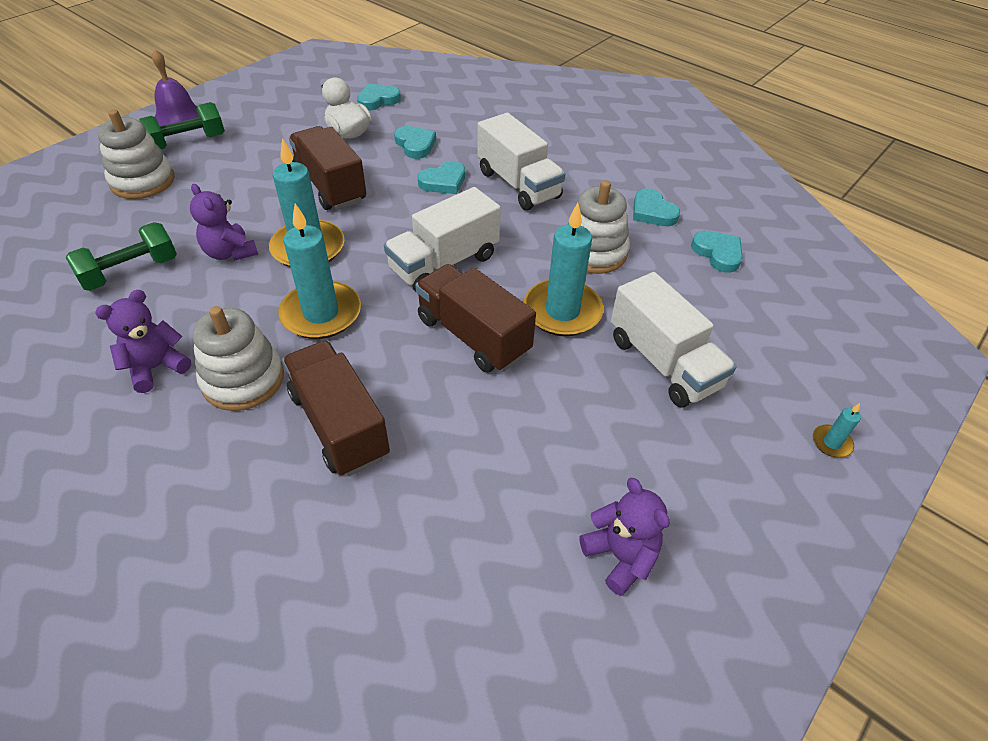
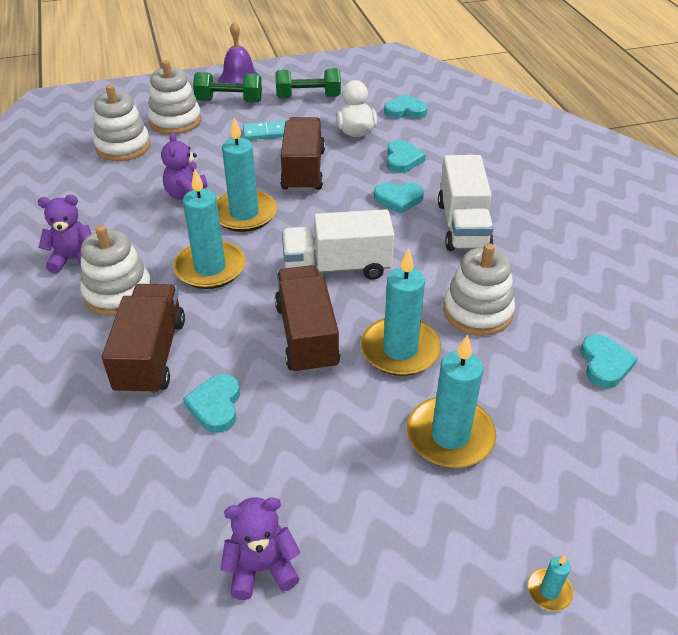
camera: 35 degrees right, 5 degrees down
(103, 228) = (123, 147): none -> white stacking toy
(131, 272) = (114, 185): green dumbbell -> green dumbbell (308, 97)
(258, 161) = (267, 132): none -> turquoise domino
(620, 556) = (261, 568): purple teddy bear -> purple teddy bear turned 105 degrees counterclockwise
(652, 212) = (572, 298): turquoise heart -> turquoise heart (216, 406)
(663, 363) = (450, 436): white truck -> turquoise candle

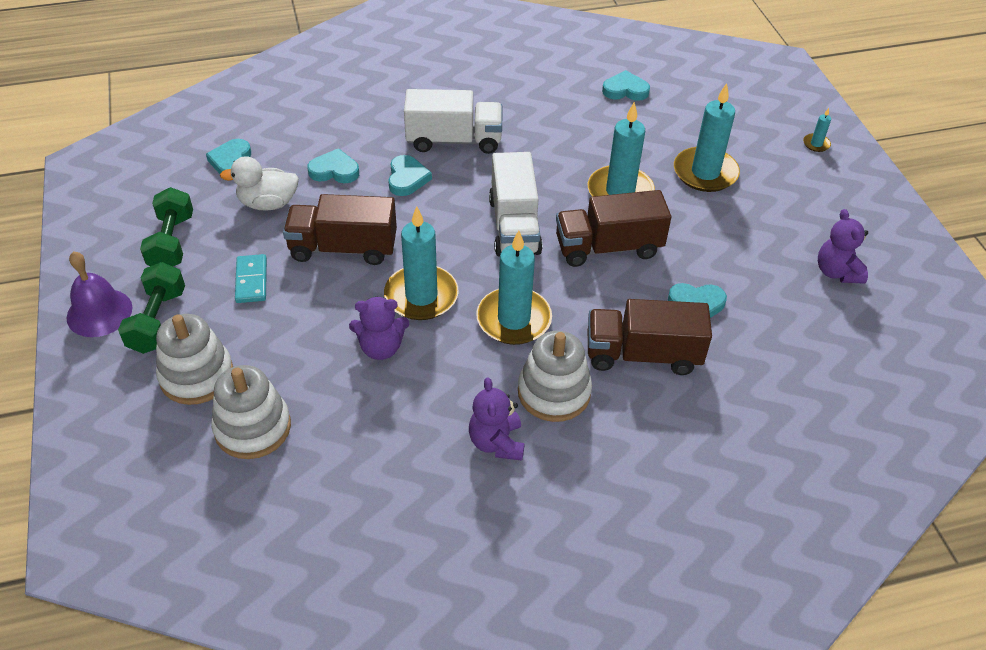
camera: 90 degrees left, 5 degrees up
(477, 311) = (571, 144): white stacking toy -> none

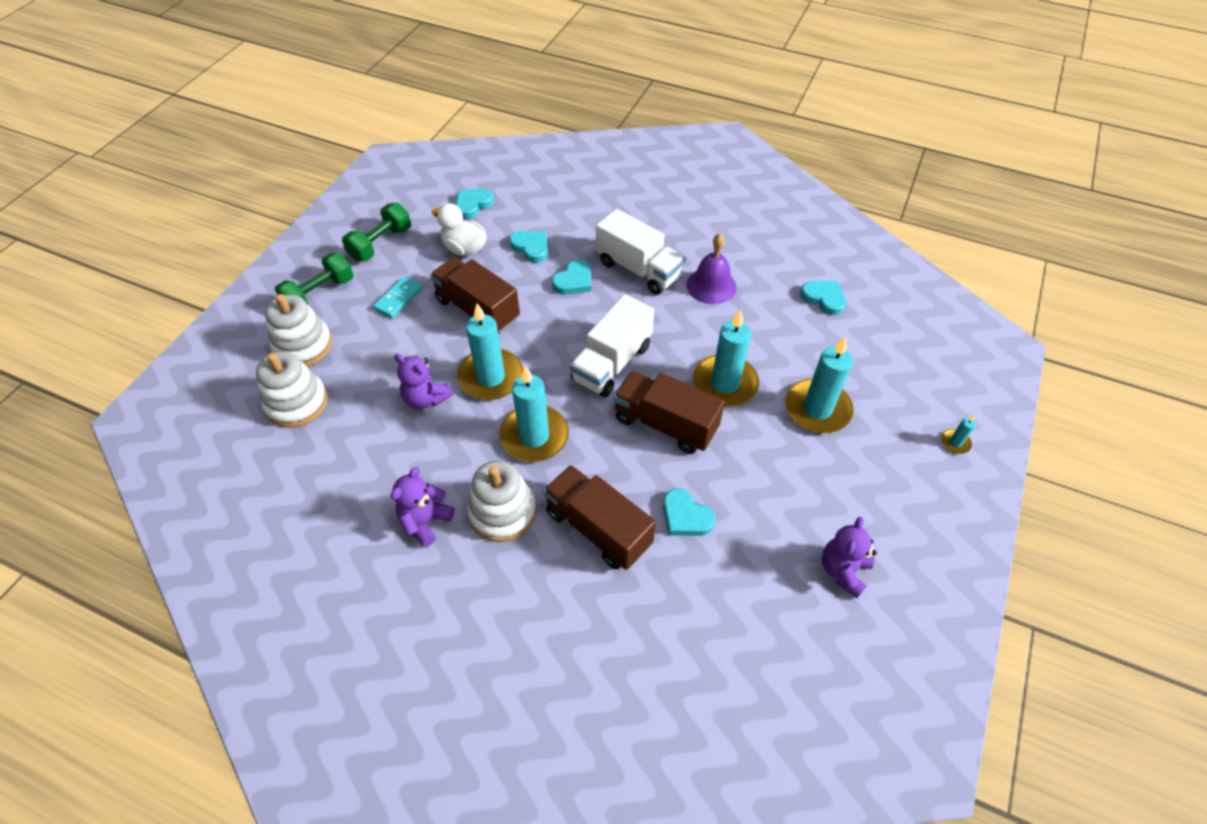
camera: 40 degrees right, 5 degrees up
(99, 312) = (295, 268): purple bell -> purple bell (711, 285)

